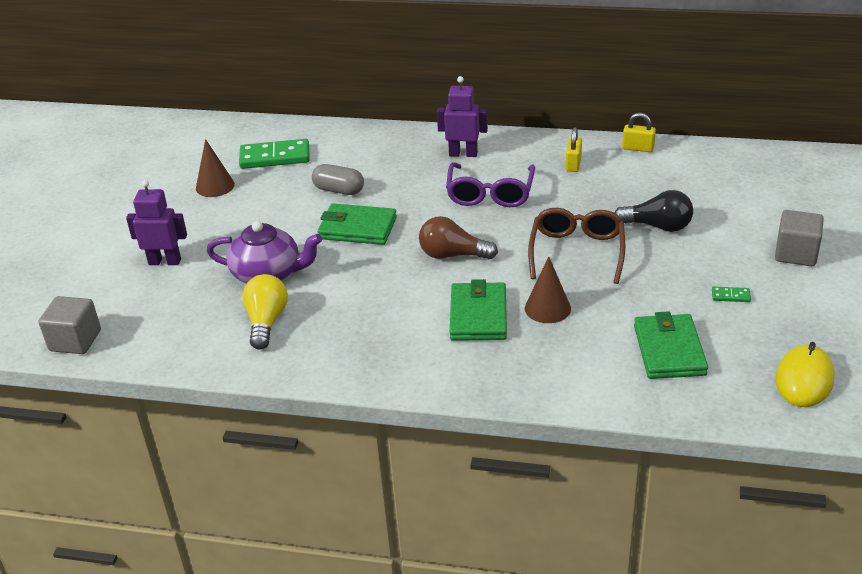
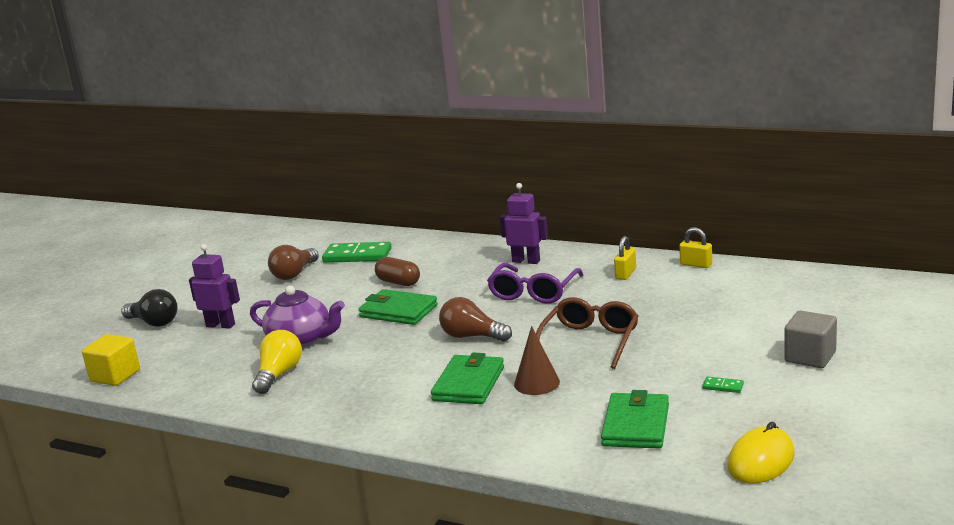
camera: 15 degrees right, 15 degrees down
(75, 340) = (115, 376): grey cube -> yellow cube
(215, 186) = (294, 274): brown cone -> brown light bulb
(339, 190) = (398, 282): grey capsule -> brown capsule
(658, 226) = (681, 326): black light bulb -> black light bulb (154, 322)

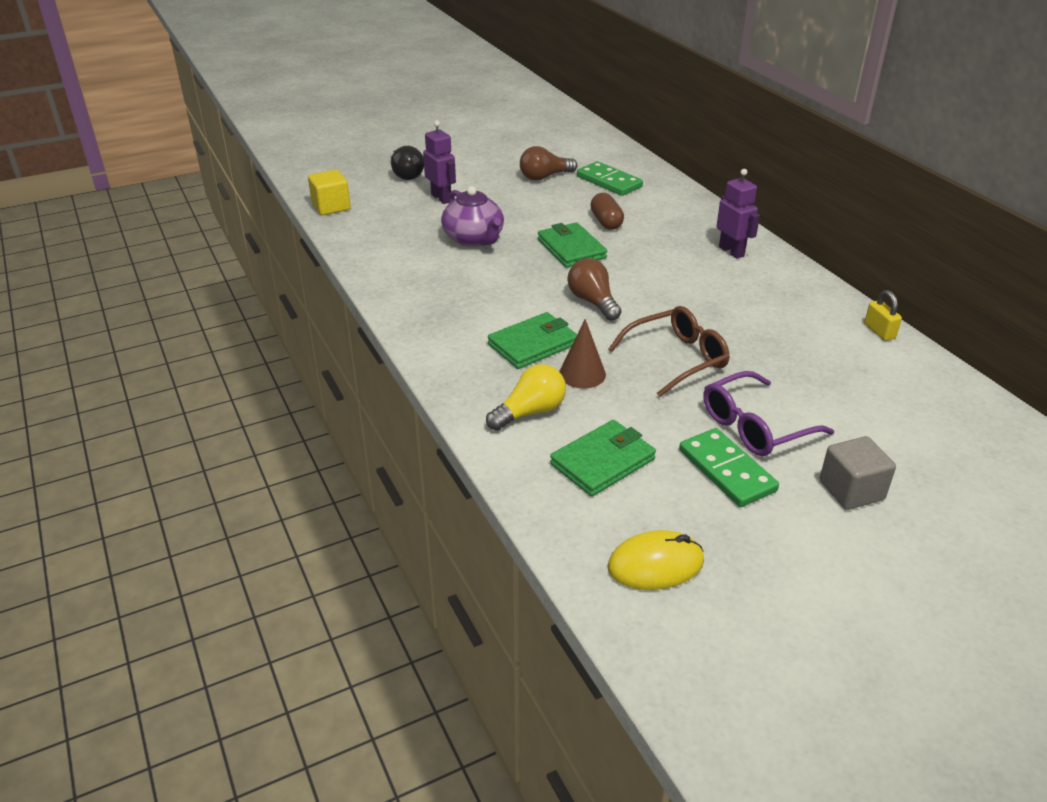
camera: 35 degrees right, 15 degrees up
(279, 374) = (423, 261): yellow light bulb -> yellow light bulb (530, 412)
(533, 292) = (696, 285): purple glasses -> purple glasses (755, 426)
(625, 274) = (800, 307): yellow padlock -> none
(723, 386) = (726, 471): green domino -> green domino, size x2.31

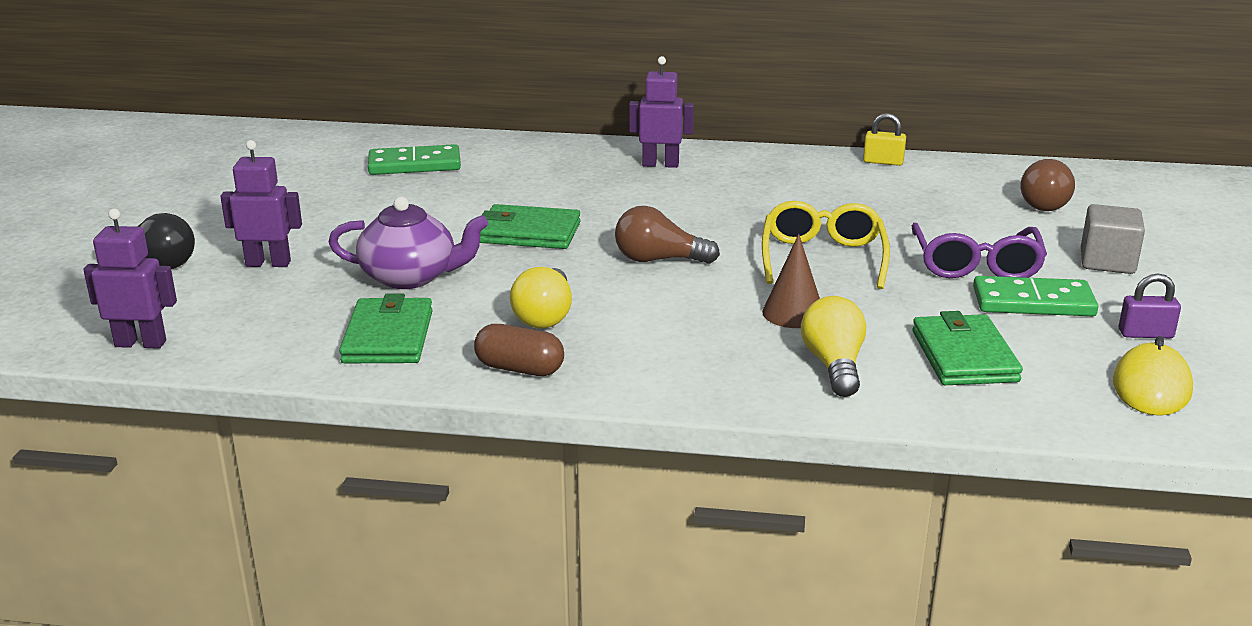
camera: 55 degrees left, 10 degrees down
(331, 207) = (141, 343): yellow cube -> purple robot
(477, 294) = (545, 316): none -> yellow light bulb
(533, 344) = (701, 320): green wallet -> green wallet (388, 337)
(544, 177) = (336, 191): brown light bulb -> brown light bulb (1042, 203)
(606, 222) = (501, 196): brown capsule -> brown capsule (519, 369)
(677, 359) = (822, 258): brown glasses -> yellow glasses
(742, 542) = (1145, 334): none -> purple padlock

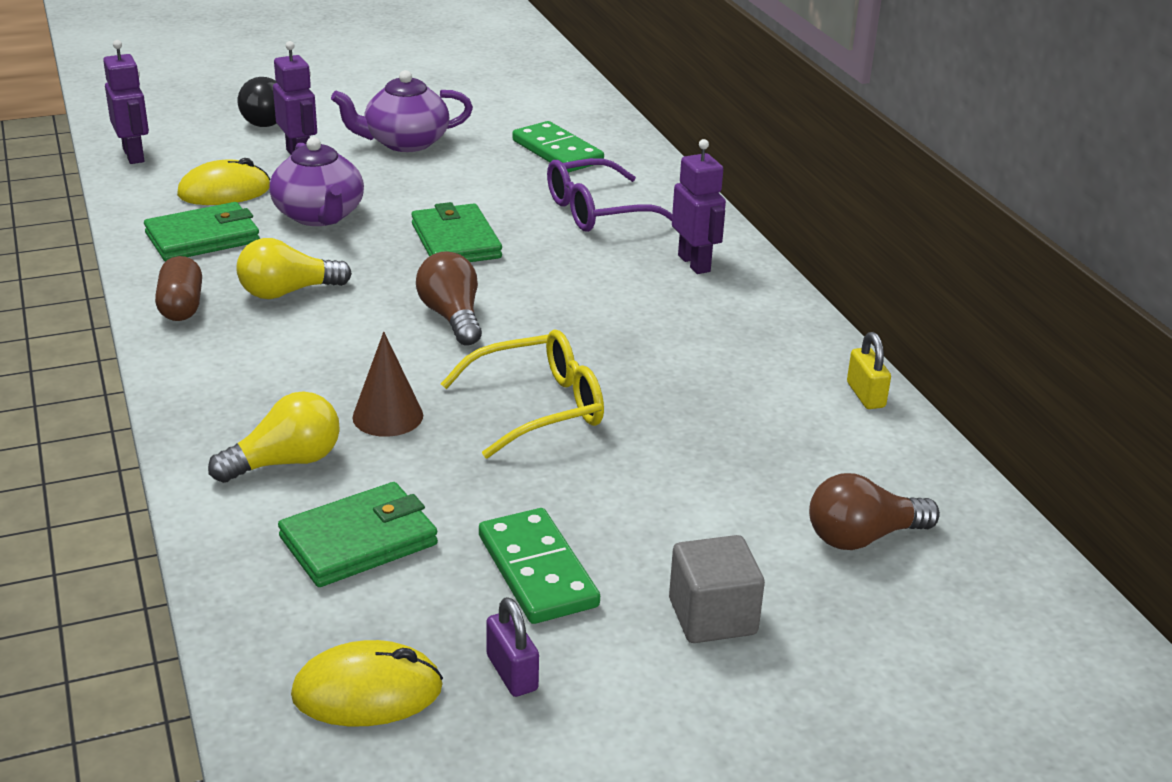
camera: 60 degrees right, 5 degrees up
(298, 310) = (224, 191): none -> yellow mouse
(309, 215) = (404, 143): none -> purple teapot
(976, 265) = (610, 513): purple glasses -> purple glasses (597, 211)

